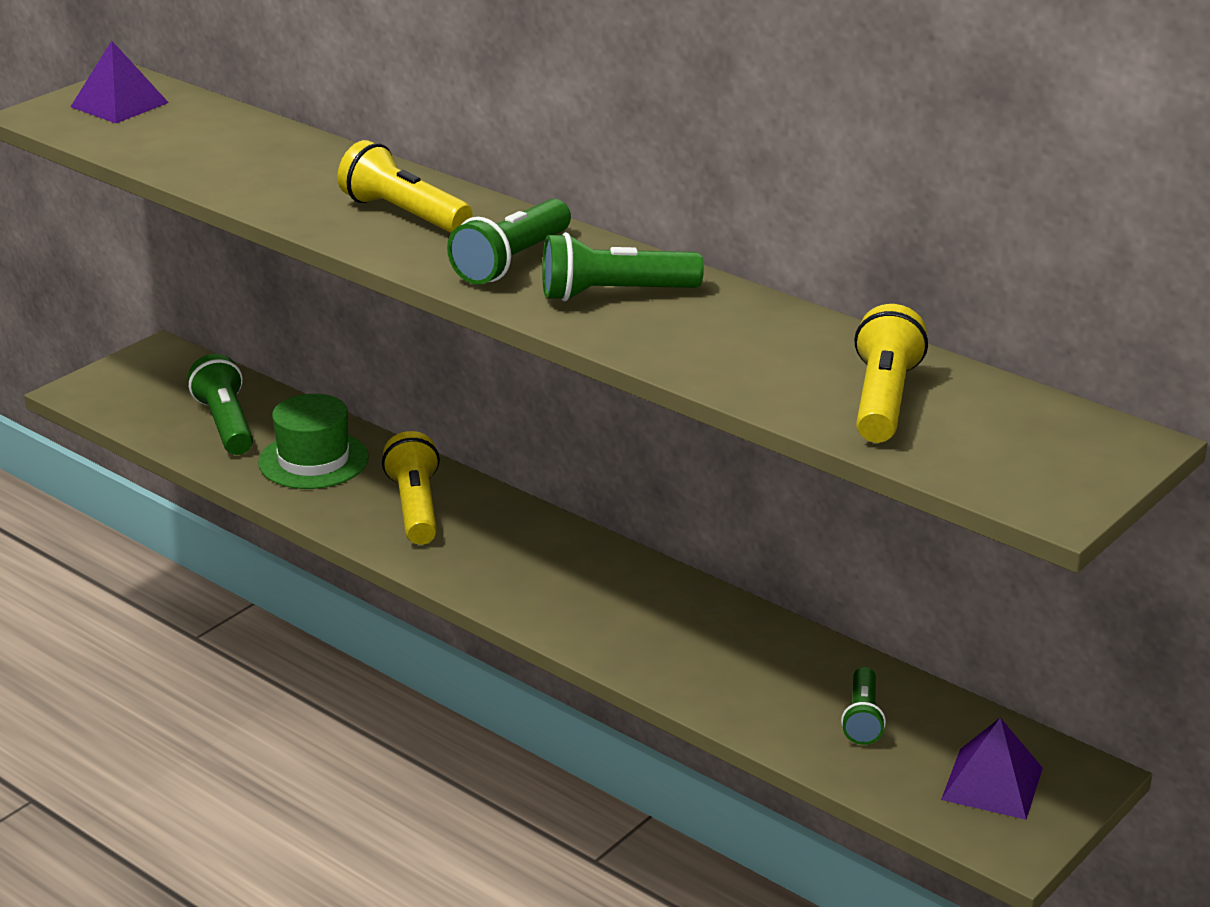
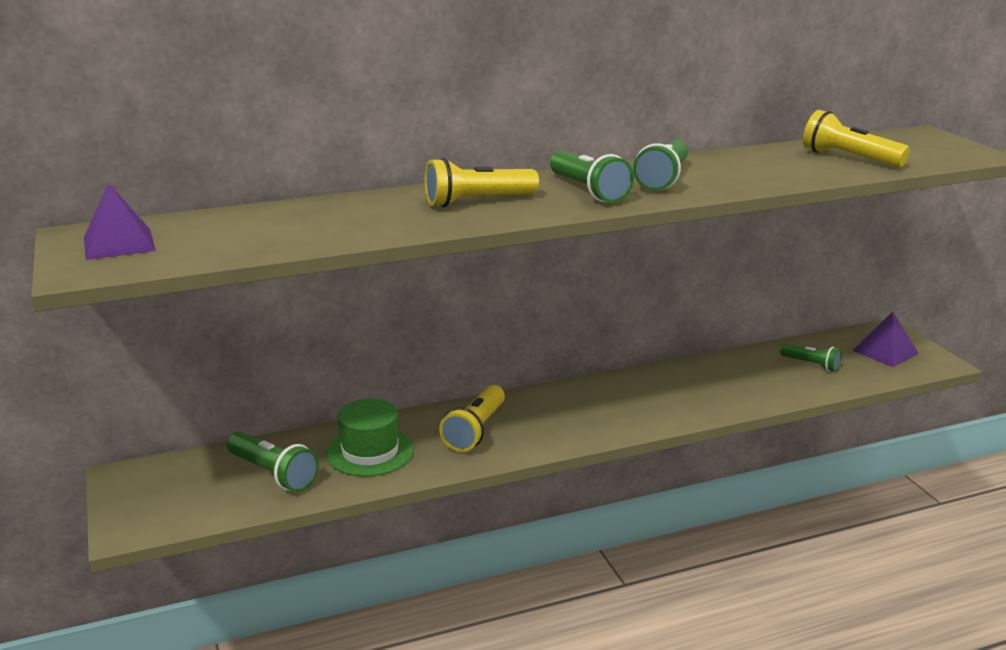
camera: 60 degrees left, 5 degrees down
(225, 424) = (273, 474): green flashlight -> green flashlight turned 150 degrees counterclockwise
(415, 507) = (475, 431): yellow flashlight -> yellow flashlight turned 90 degrees counterclockwise

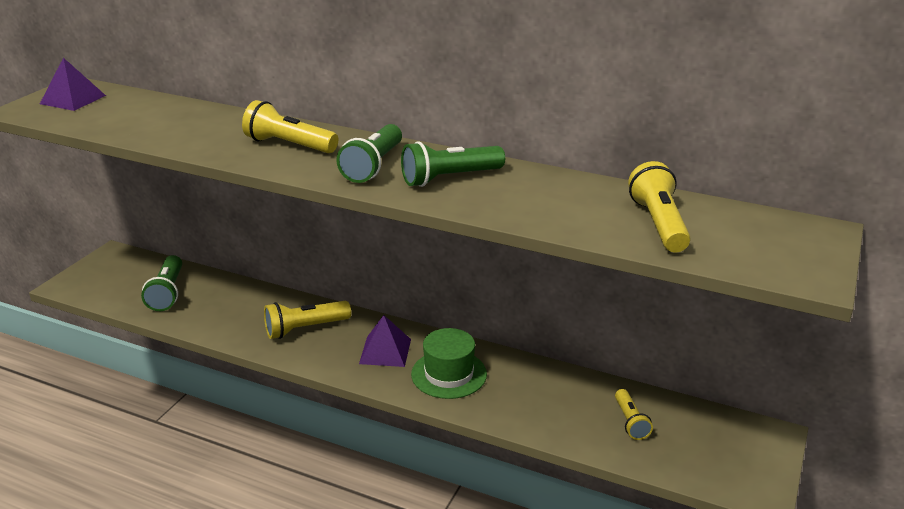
camera: 45 degrees right, 5 degrees up
(370, 452) = (230, 308): green hat -> green hat (449, 374)
(811, 365) = (630, 422): green flashlight -> yellow flashlight
(885, 352) = (726, 451): purple pyramid -> purple pyramid (385, 351)

